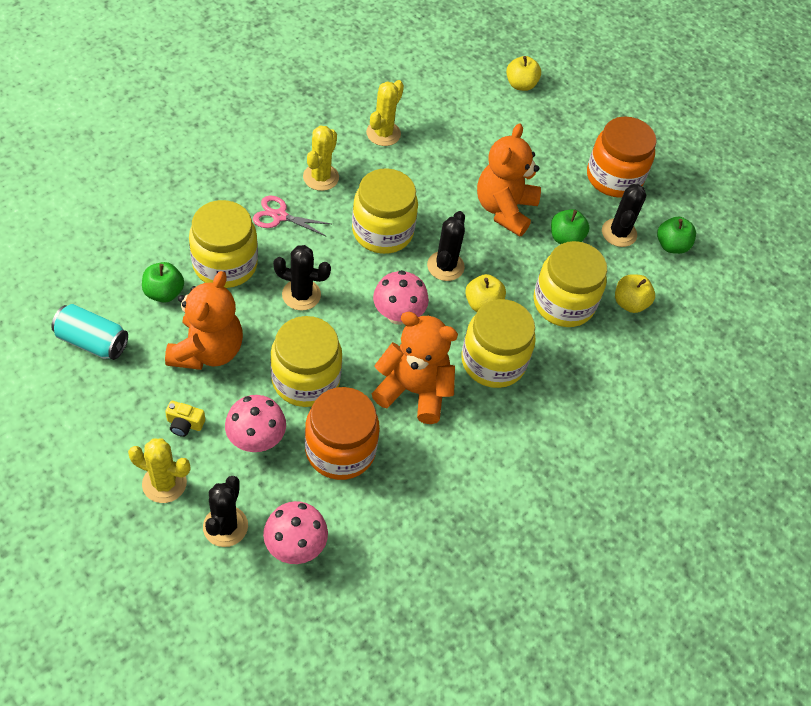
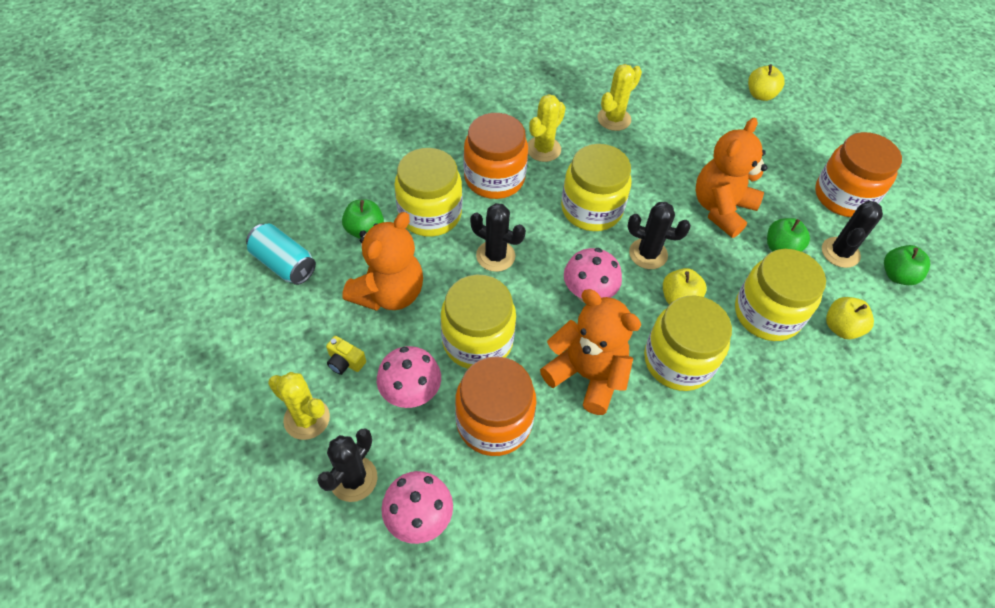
camera: 20 degrees right, 0 degrees up
(279, 216) = (494, 178): pink scissors -> orange jar
(445, 266) = (648, 254): black cactus -> black cactus turned 75 degrees clockwise

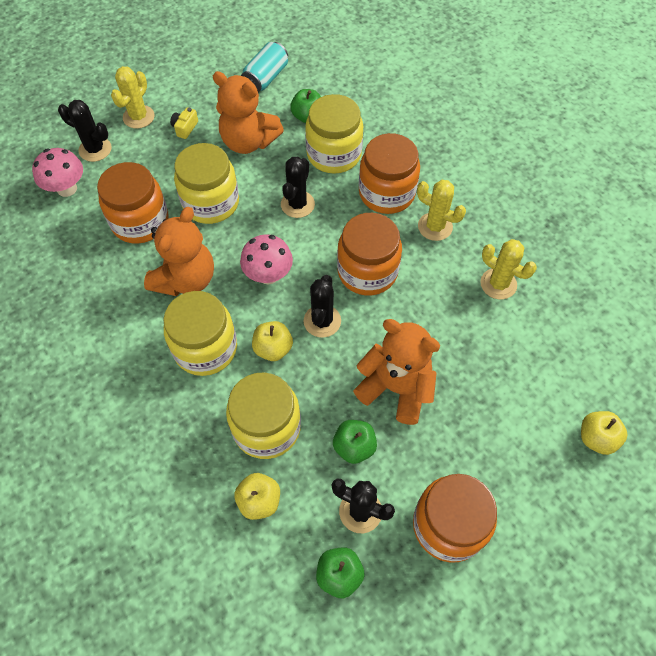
camera: 85 degrees right, 5 degrees up
(411, 393) = (162, 169): pink mushroom -> none
(591, 209) = (367, 271): yellow jar -> orange jar

